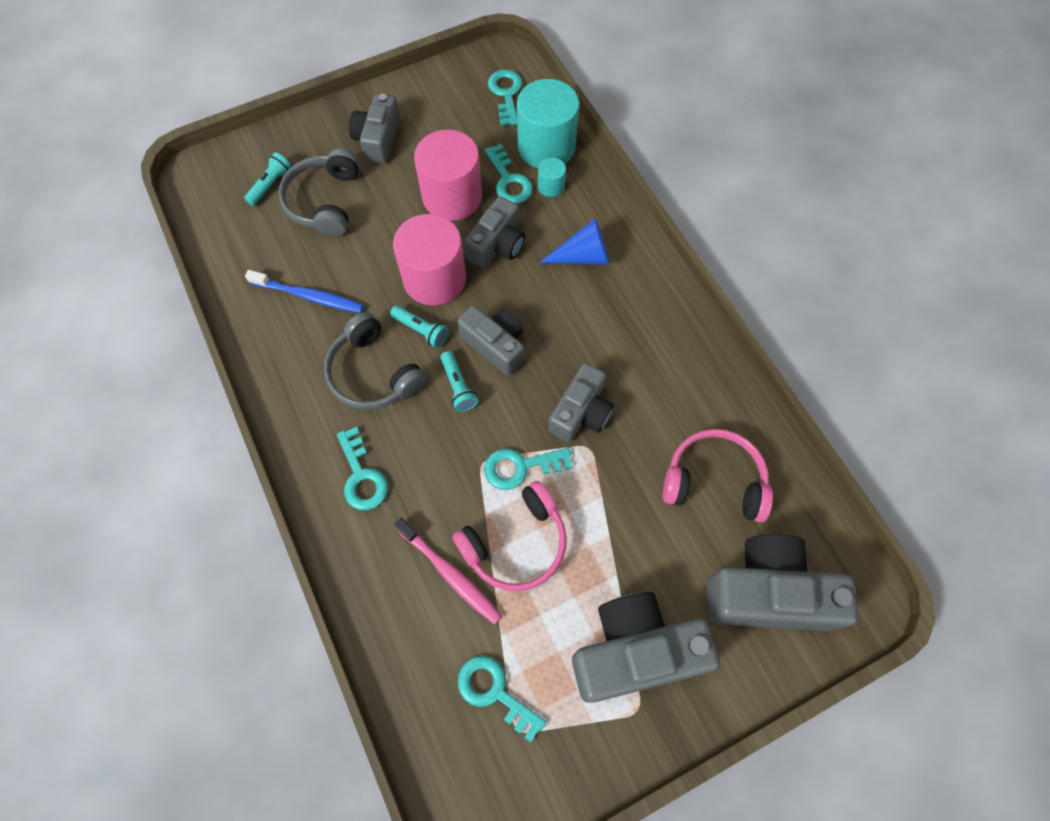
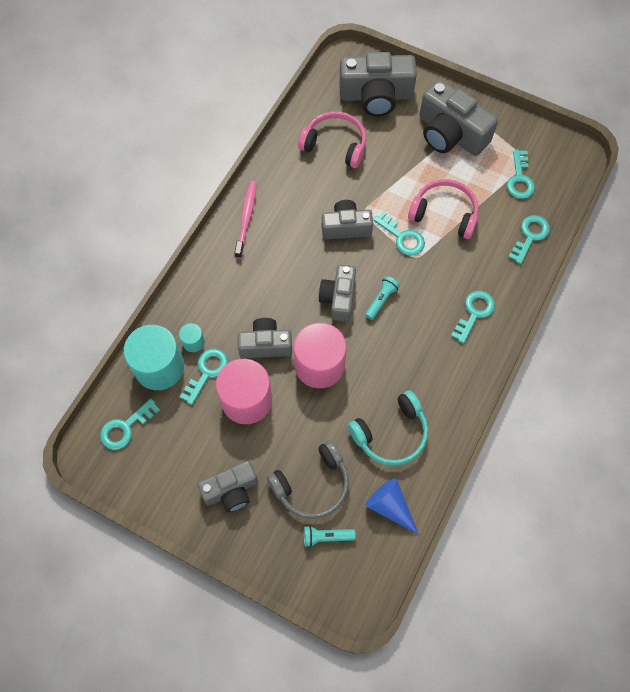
camera: 125 degrees left, 0 degrees up
(309, 296) = (391, 434): blue toothbrush -> turquoise headphones
(373, 373) = (411, 353): grey headphones -> none
(402, 631) = (530, 236): none -> turquoise key
(421, 330) = (361, 347): turquoise flashlight -> none
(450, 574) = (485, 233): pink toothbrush -> pink toothbrush (246, 218)
(583, 256) = (237, 288): blue cone -> blue cone (390, 506)
(714, 480) = (335, 145): pink headphones -> pink headphones turned 135 degrees clockwise
(767, 593) = (376, 96): grey camera -> grey camera turned 60 degrees counterclockwise

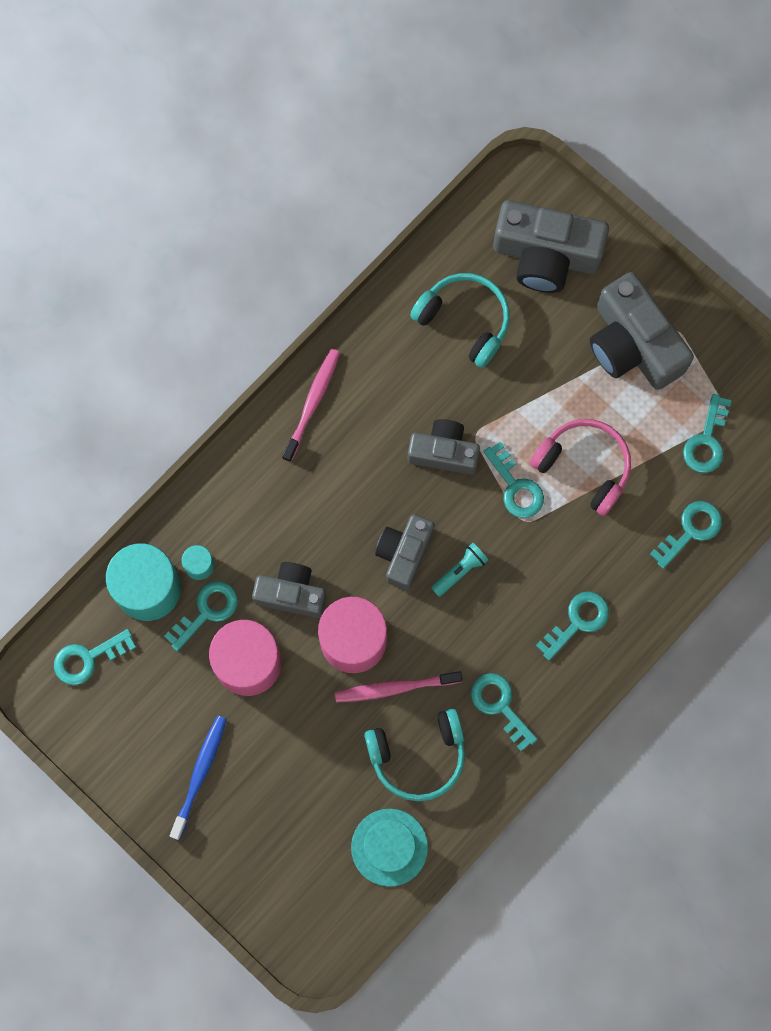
camera: 15 degrees right, 10 degrees up
(231, 490) = (200, 774): grey camera -> blue toothbrush
(312, 485) = (301, 794): grey headphones -> none
(326, 537) = (301, 863): turquoise flashlight -> none
(335, 145) = (465, 320): pink headphones -> turquoise headphones
(359, 390) = (395, 688): none -> pink toothbrush
(390, 506) = (389, 847): blue cone -> turquoise hat
(439, 383) = (500, 705): none -> turquoise key

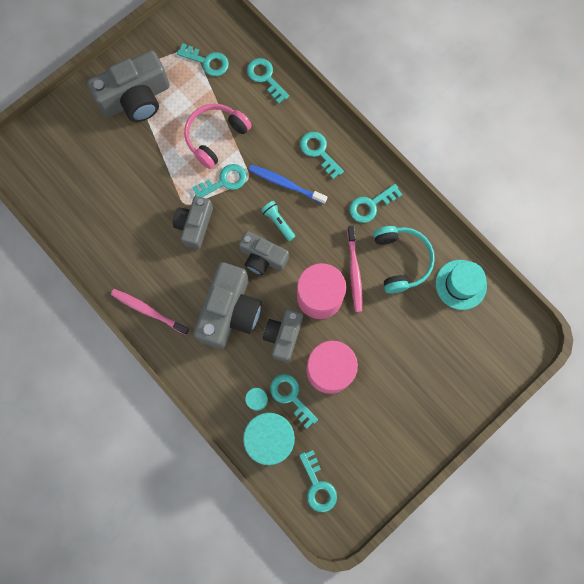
camera: 85 degrees left, 0 degrees up
(200, 774) = (405, 409): blue toothbrush -> blue toothbrush (285, 184)
(465, 320) = (103, 203): turquoise headphones -> none
(546, 255) = (65, 146): grey camera -> grey camera (230, 311)

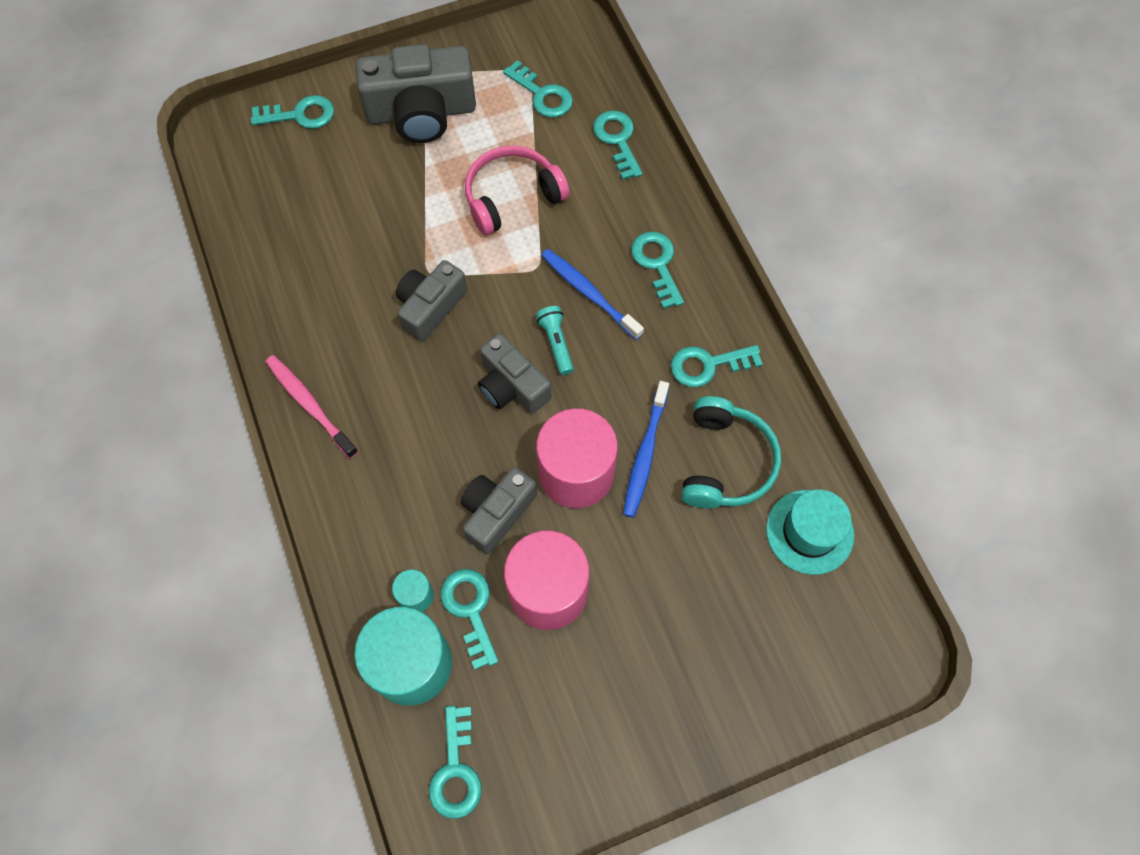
camera: 20 degrees right, 10 degrees down
(224, 181) = (499, 260): turquoise key -> turquoise key (300, 115)
(230, 311) = (430, 447): grey camera -> none
(354, 272) = (645, 454): pink toothbrush -> blue toothbrush

